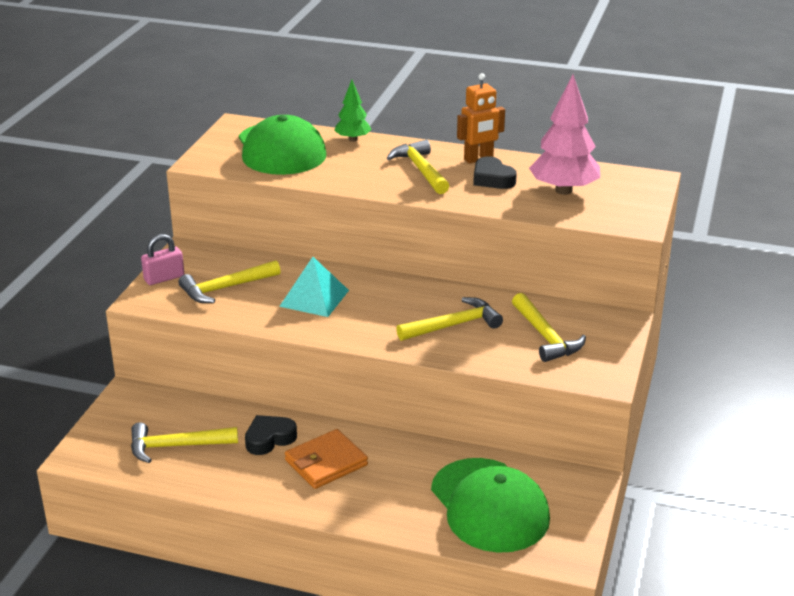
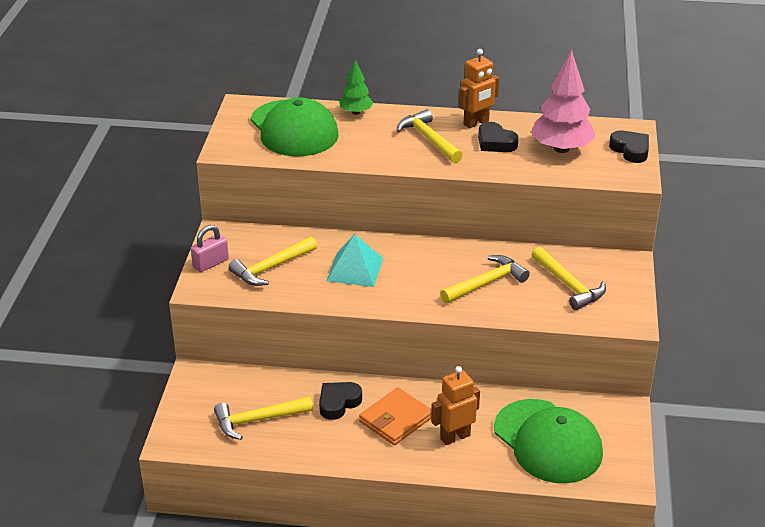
camera: 10 degrees left, 5 degrees up
(385, 488) = (455, 437): none -> orange robot
(641, 198) = (630, 150): none -> black heart

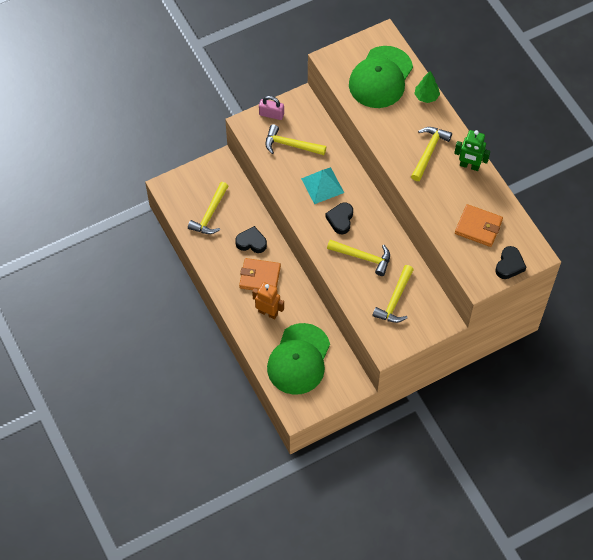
camera: 55 degrees right, 25 degrees up
(258, 420) = (210, 214): yellow hammer -> yellow hammer turned 105 degrees counterclockwise
(476, 123) = (469, 166): orange robot -> green robot
(495, 142) = (455, 188): black heart -> black heart (340, 220)
(561, 149) = (478, 227): pink tree -> orange wallet

